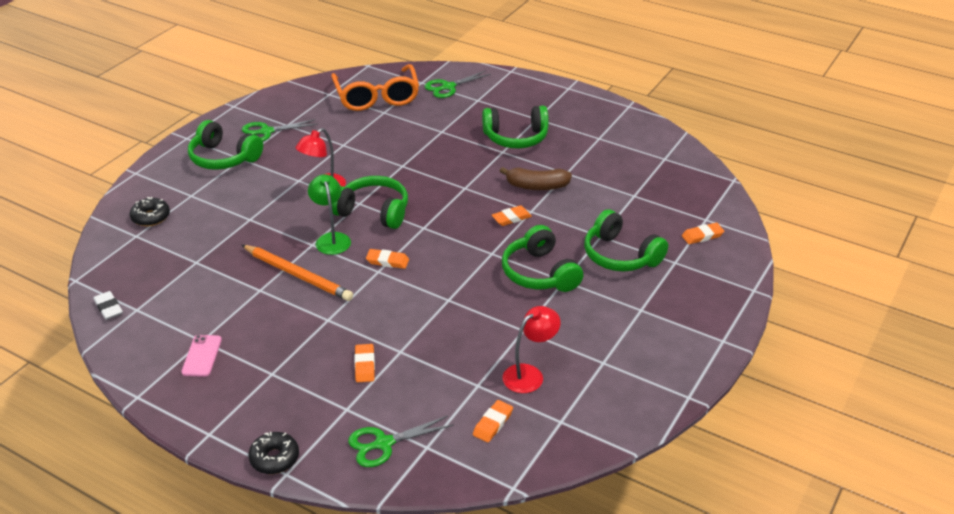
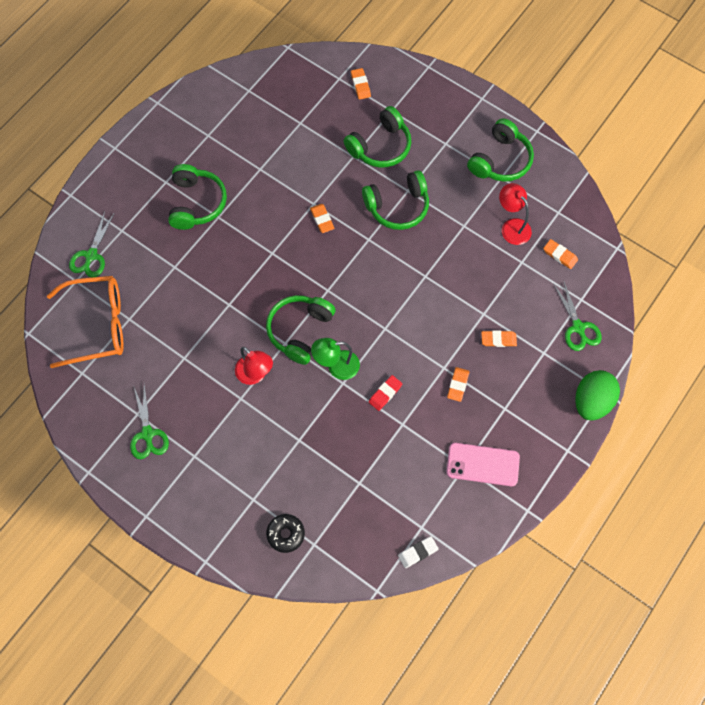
camera: 85 degrees left, 30 degrees up
(202, 356) = (482, 464): pink phone -> pink phone, size x1.54
(223, 158) = (191, 473): green headphones -> green headphones (500, 160)
(274, 458) = (592, 401): black donut -> green egg
(297, 275) = (385, 393): orange pencil -> red eraser
(387, 261) = (372, 320): orange eraser -> orange eraser (458, 385)
(448, 87) = (91, 256): green scissors -> green scissors turned 45 degrees clockwise
(537, 186) = (277, 194): brown banana -> none

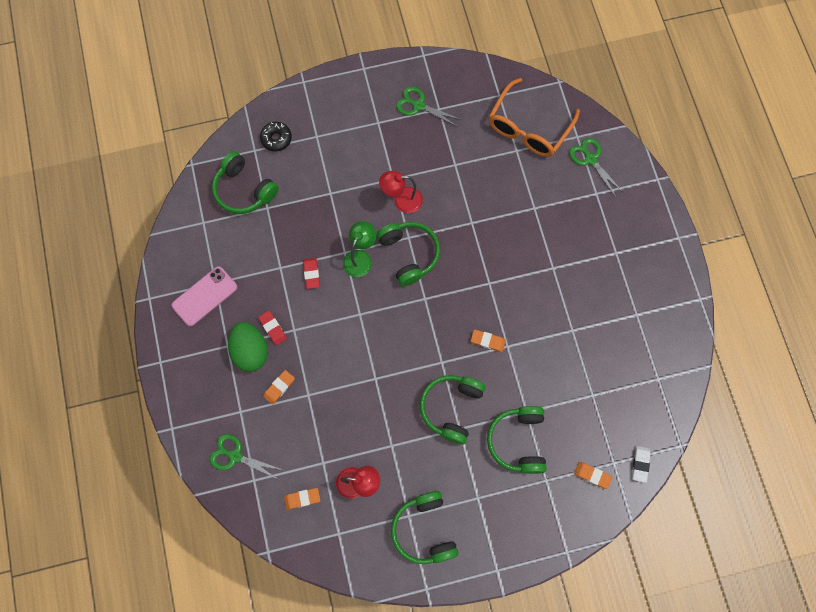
camera: 130 degrees right, 5 degrees up
(196, 203) = (578, 261): green headphones -> green headphones (244, 190)
(418, 552) = (190, 207): white eraser -> white eraser (640, 464)
(458, 385) = (273, 328): orange eraser -> red eraser
(592, 401) = (175, 412): green egg -> green egg (251, 351)

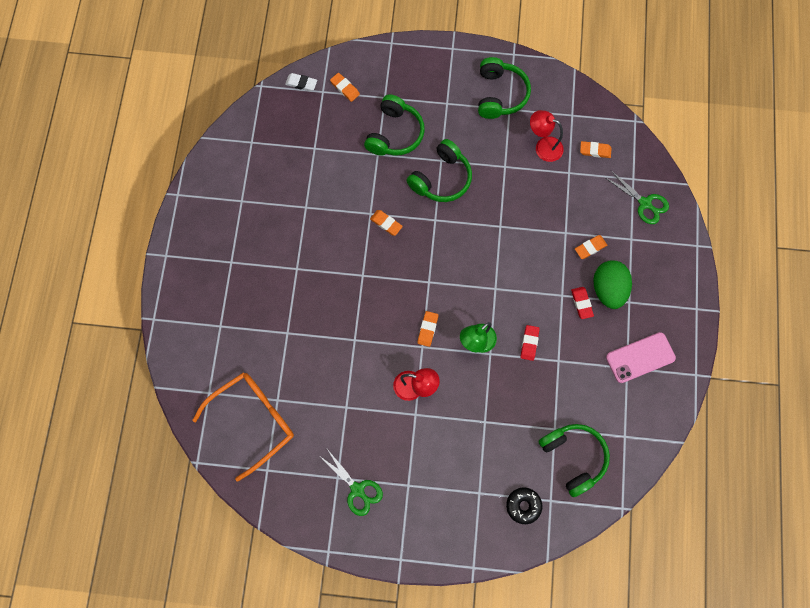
camera: 160 degrees left, 0 degrees up
(409, 254) = (427, 329): green headphones -> orange eraser
(590, 159) = (208, 363): green scissors -> none
(640, 464) = (301, 83): white eraser -> white eraser turned 75 degrees clockwise

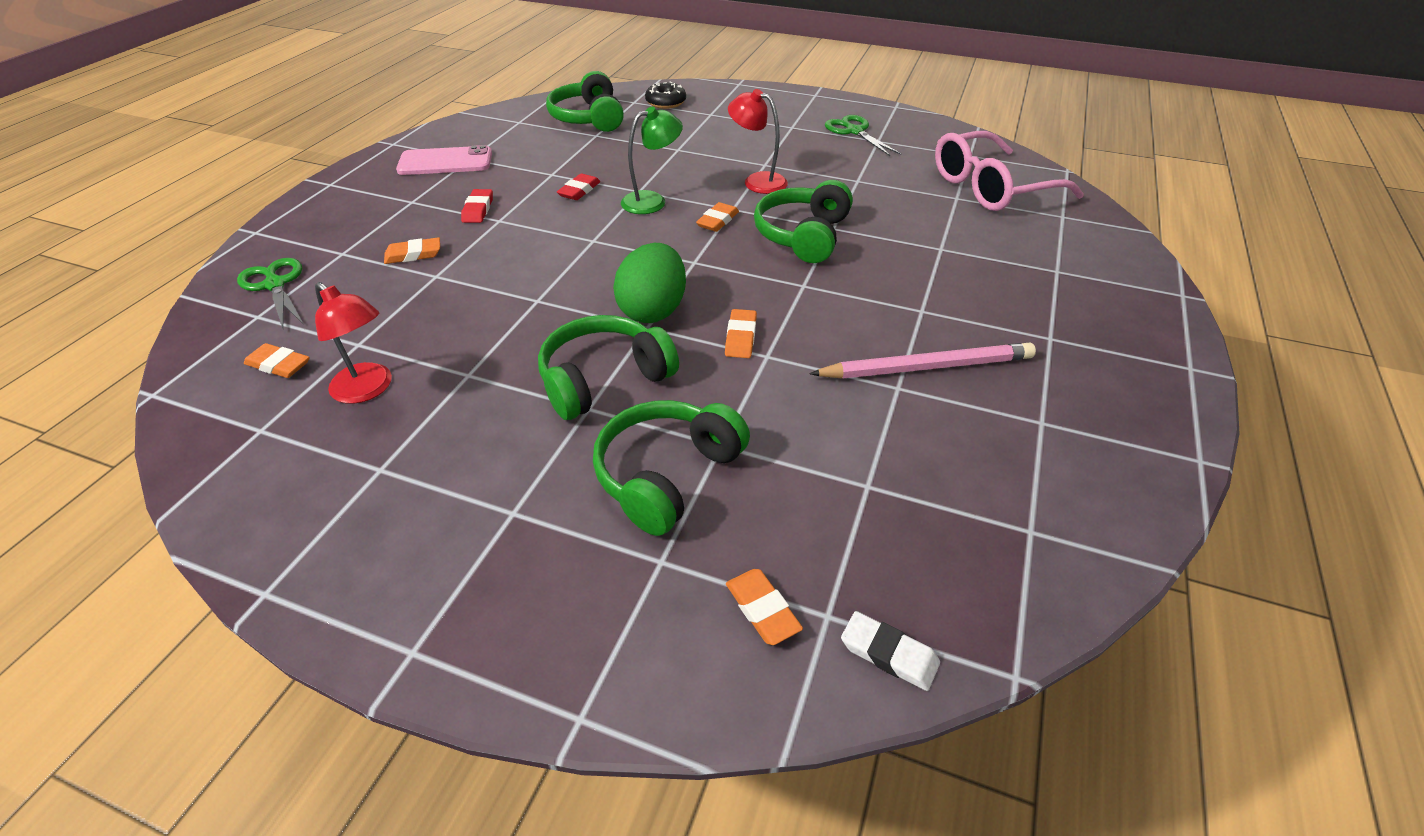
camera: 165 degrees left, 30 degrees down
(253, 421) = (991, 187): orange glasses -> pink glasses
(293, 224) = (926, 367): none -> pink pencil
(386, 223) = (740, 337): orange eraser -> orange eraser turned 45 degrees clockwise
(500, 94) = (376, 503): green headphones -> green headphones (803, 235)
(608, 289) = (428, 215): green egg -> green egg (653, 310)

